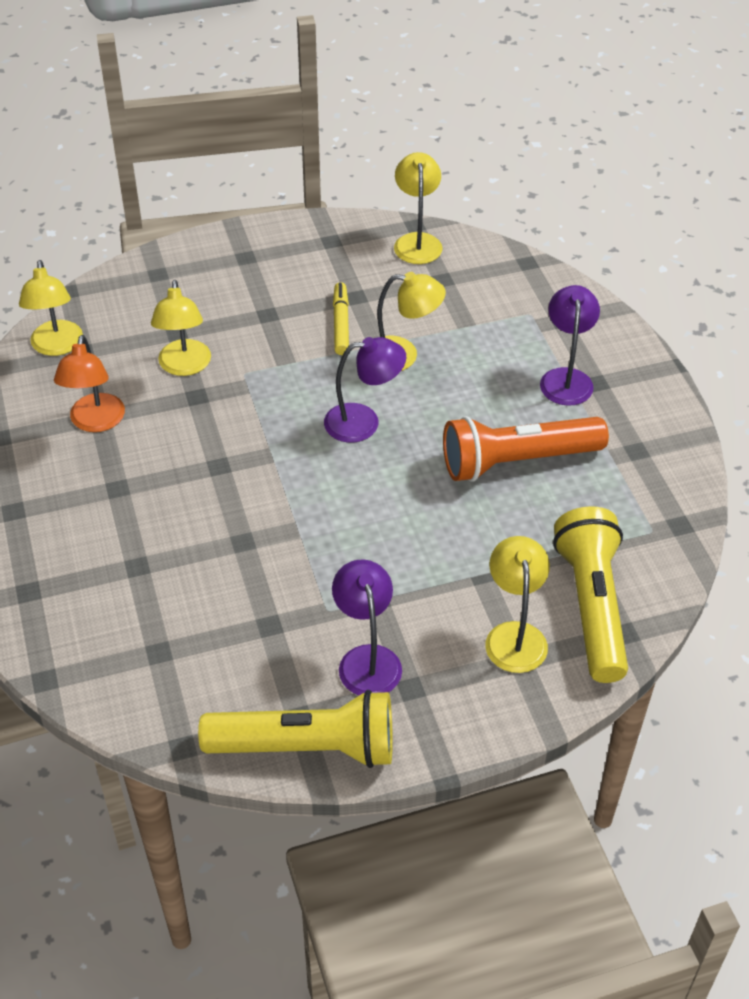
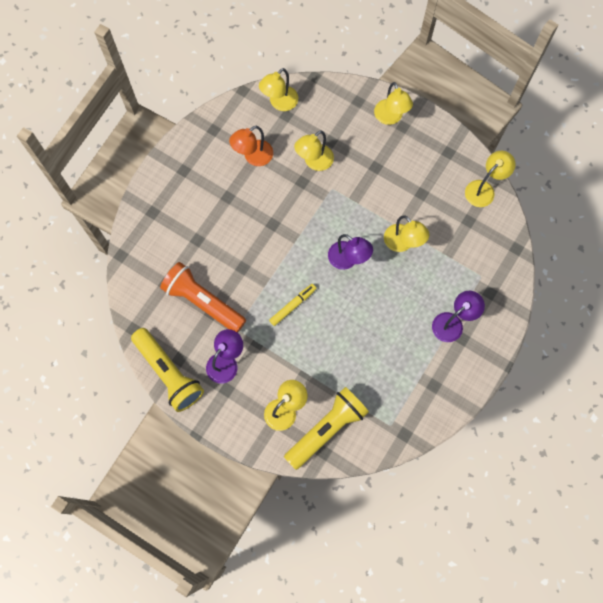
camera: 50 degrees right, 25 degrees up
(219, 260) = (390, 117): none -> yellow lamp
(341, 324) = (398, 202): yellow marker -> yellow marker (293, 305)
(517, 461) = (382, 340): orange flashlight -> orange flashlight (203, 302)

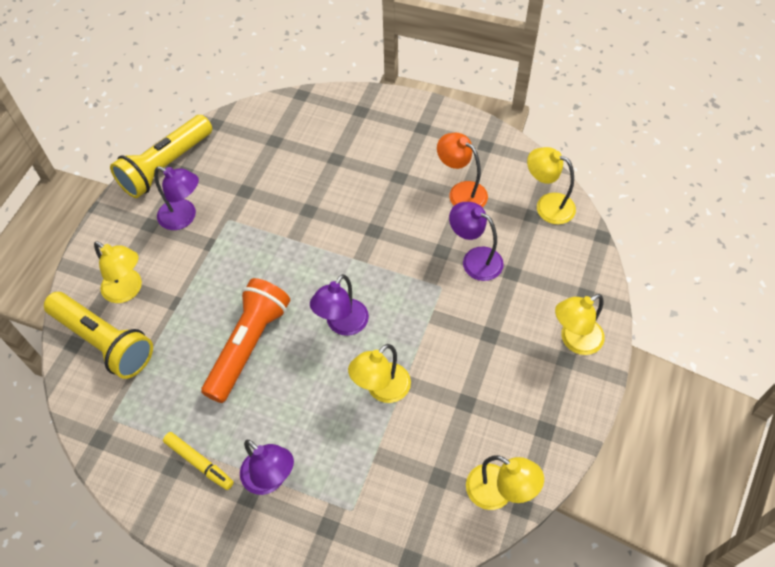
camera: 80 degrees right, 15 degrees down
(203, 302) = (257, 180): orange flashlight -> orange flashlight (248, 345)
(293, 305) = (266, 273): yellow marker -> yellow marker (199, 462)
(314, 162) = (474, 259): yellow lamp -> purple lamp

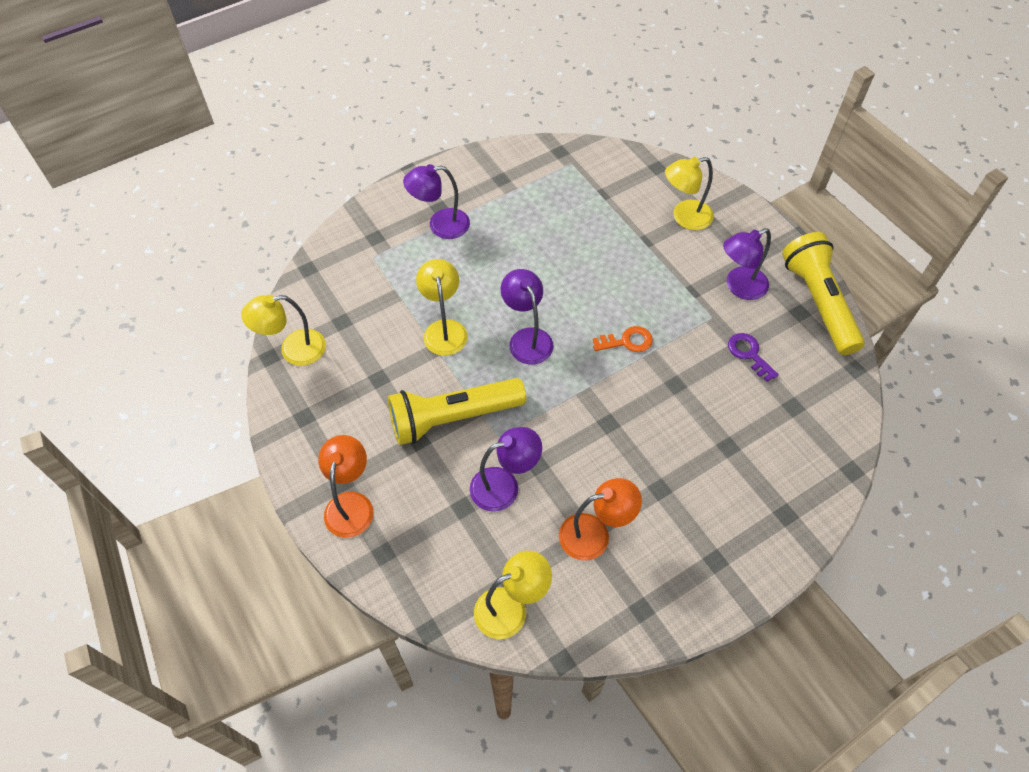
camera: 125 degrees right, 0 degrees up
(104, 341) = (644, 184): yellow flashlight -> yellow flashlight (453, 418)
(199, 462) = (491, 194): yellow marker -> none
(247, 183) = (749, 354): none -> purple key
(248, 345) = (563, 266): orange flashlight -> none
(292, 258) = (627, 341): none -> orange key
(574, 340) = (351, 504): yellow lamp -> orange lamp

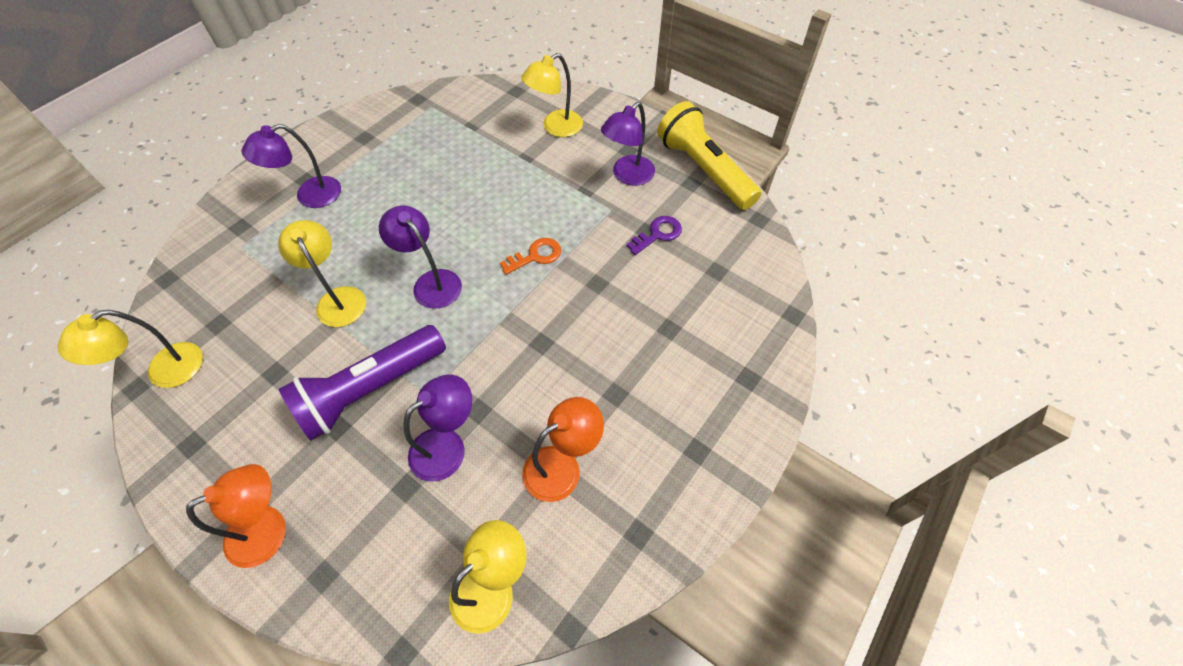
camera: 20 degrees left, 0 degrees up
(351, 504) = (269, 529): orange lamp -> orange lamp turned 75 degrees clockwise
(453, 418) = (370, 390): yellow flashlight -> purple flashlight
(749, 354) = (658, 234): purple key -> purple key turned 105 degrees clockwise

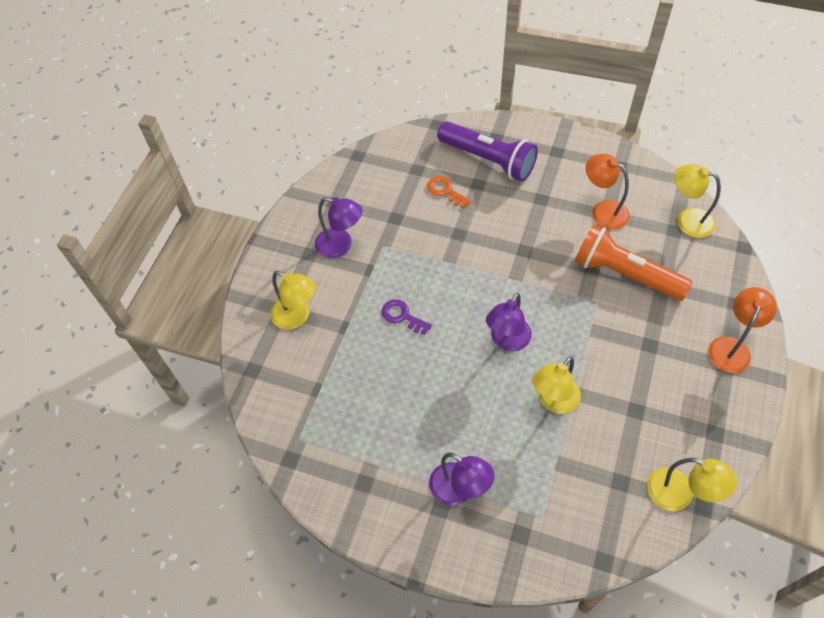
camera: 105 degrees left, 0 degrees up
(269, 529) = (731, 347): orange lamp -> orange lamp turned 75 degrees clockwise
(370, 390) = (613, 338): purple flashlight -> purple flashlight (488, 160)
(447, 446) = (625, 274): purple lamp -> orange flashlight
(536, 256) = (450, 280): orange key -> orange key (445, 191)
(658, 234) = (396, 210): purple key -> purple key (402, 316)
(704, 170) = (316, 197): yellow flashlight -> none

